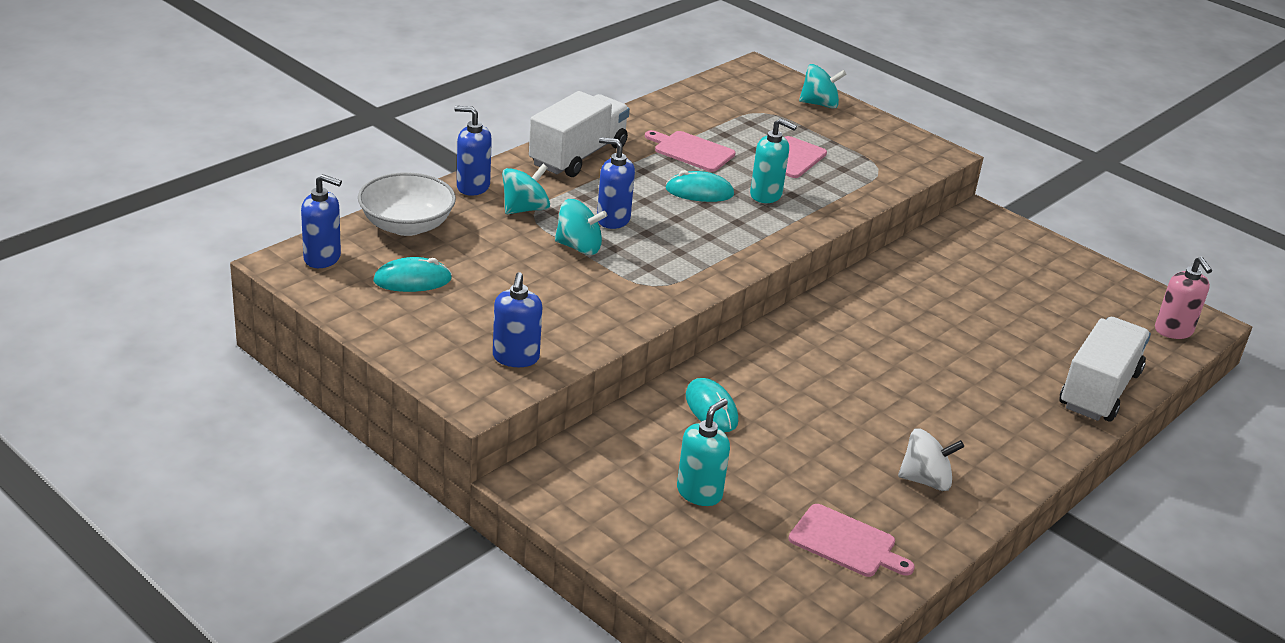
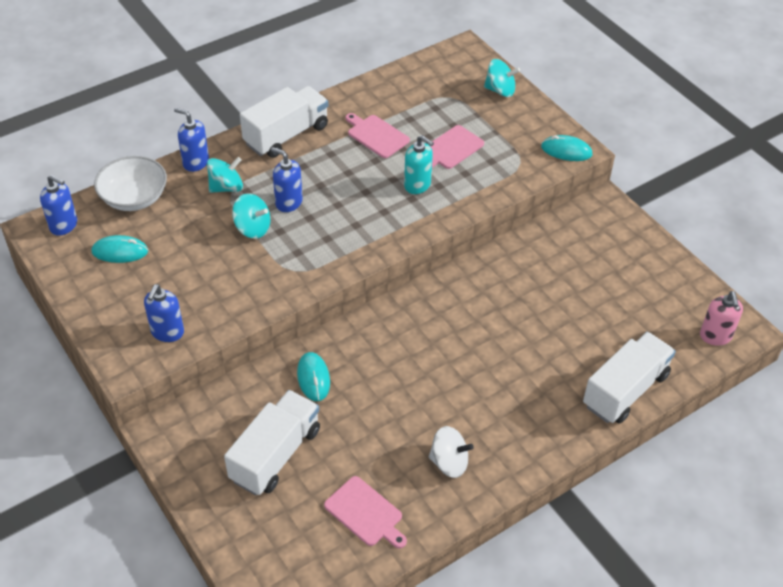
camera: 15 degrees right, 15 degrees up
(699, 192) = (366, 178): turquoise mouse -> turquoise mouse (566, 151)
(699, 492) = (275, 455): turquoise soap dispenser -> white truck

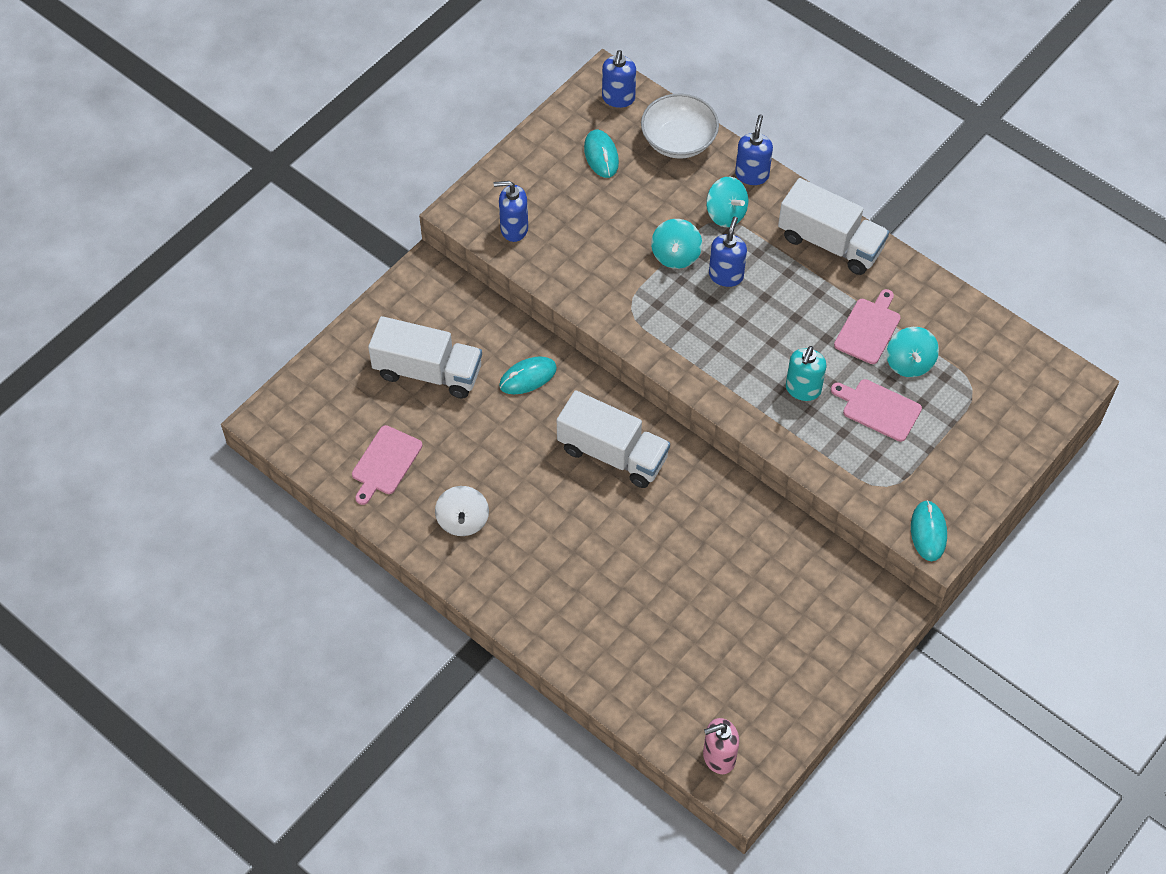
camera: 75 degrees right, 10 degrees up
(500, 90) = (1010, 439): turquoise spinning top -> turquoise spinning top (909, 363)
(625, 390) = (607, 670): white truck -> white truck (612, 453)

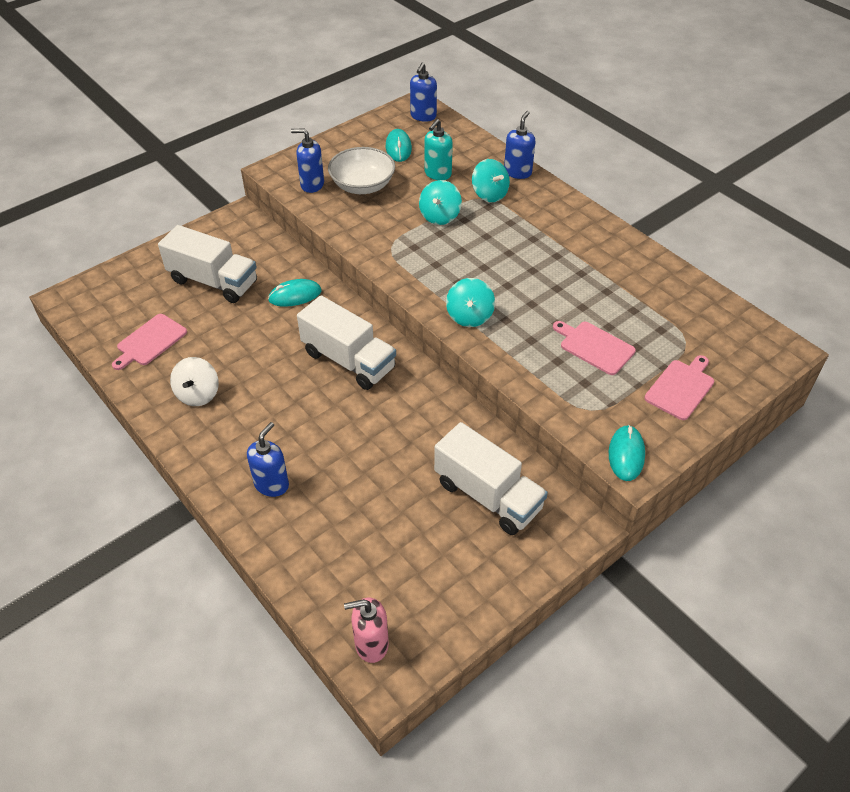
camera: 10 degrees right, 10 degrees down
(678, 141) = (463, 145): white bowl -> white bowl (362, 185)
(726, 275) = (479, 234): blue soap dispenser -> blue soap dispenser (272, 484)
(803, 389) = (527, 323): turquoise soap dispenser -> turquoise soap dispenser (437, 174)
(830, 243) = (574, 223): white truck -> white truck (488, 495)
(868, 329) = (596, 286): pink cutting board -> pink cutting board (680, 388)
(909, 363) = (629, 315): turquoise spinning top -> turquoise spinning top (469, 316)

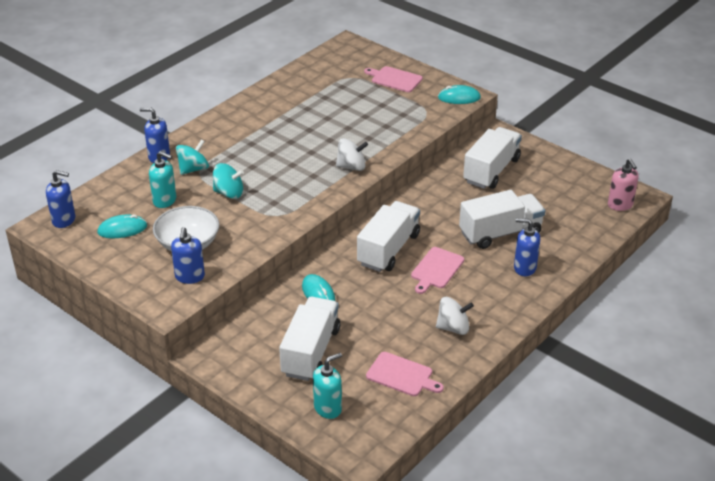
camera: 100 degrees left, 10 degrees down
(136, 285) = (328, 408): none -> turquoise soap dispenser
(348, 474) = (500, 233): none -> white truck
(469, 316) = (351, 166): turquoise spinning top -> white spinning top
(594, 347) = (367, 111): pink cutting board -> pink cutting board (436, 269)

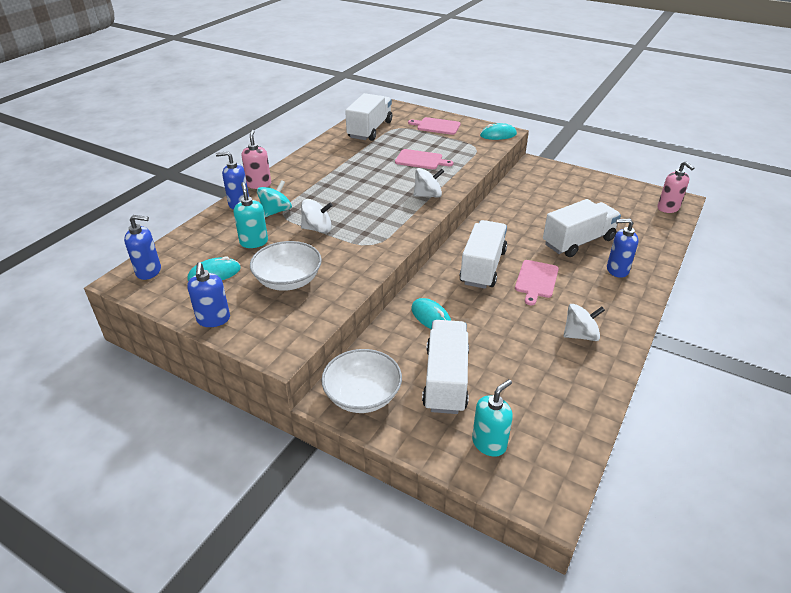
camera: 10 degrees left, 0 degrees up
(165, 201) = (254, 242): turquoise soap dispenser -> turquoise soap dispenser turned 120 degrees counterclockwise
(183, 136) = (259, 184): none -> pink soap dispenser
(190, 277) = (299, 314): blue soap dispenser -> blue soap dispenser (213, 319)
(229, 193) = (317, 229): turquoise spinning top -> white spinning top
(233, 356) = (362, 395): none -> white bowl
(402, 375) = (552, 393): pink cutting board -> pink cutting board (421, 160)
(491, 171) = (543, 192): white truck -> white truck (370, 130)

